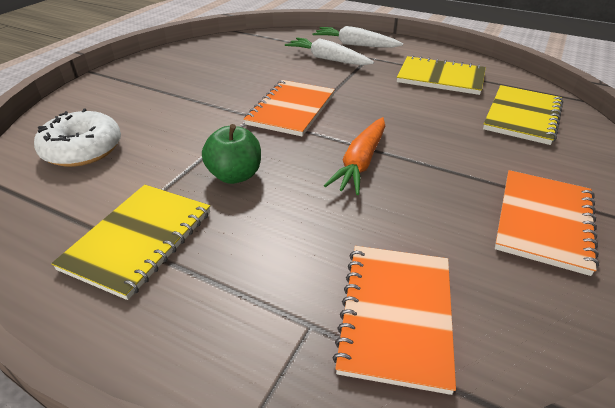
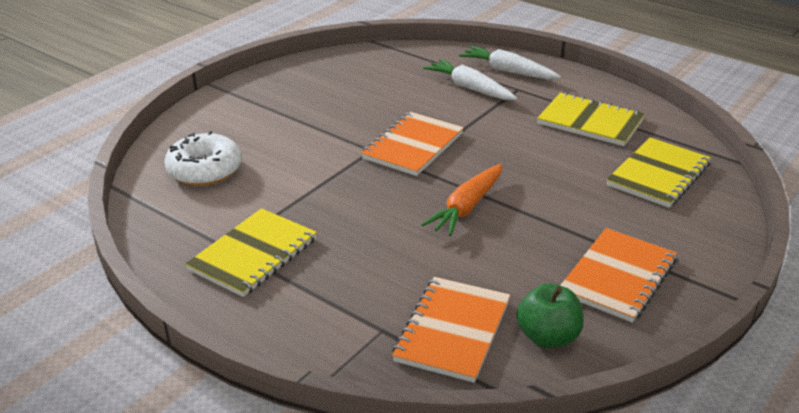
camera: 10 degrees right, 5 degrees down
(235, 175) = (343, 208): green apple -> green apple (548, 337)

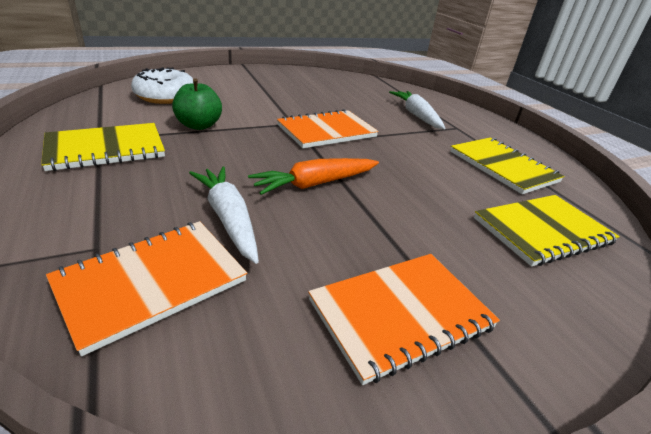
camera: 25 degrees right, 0 degrees up
(508, 71) = (459, 116): white carrot -> white carrot (228, 218)
(548, 337) = (238, 345): green apple -> green apple (199, 125)

